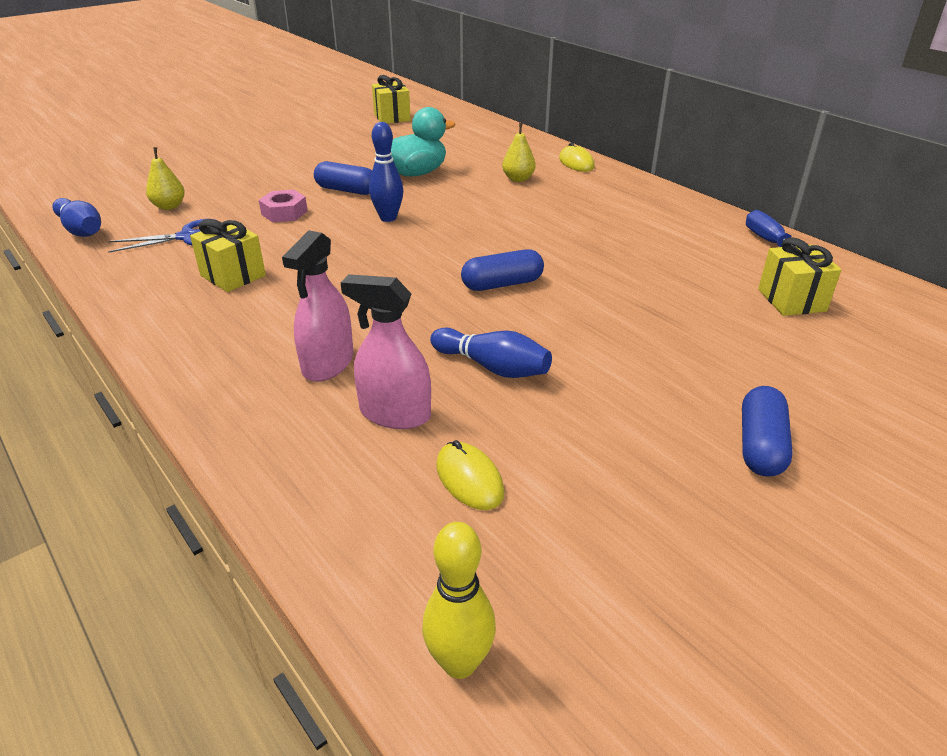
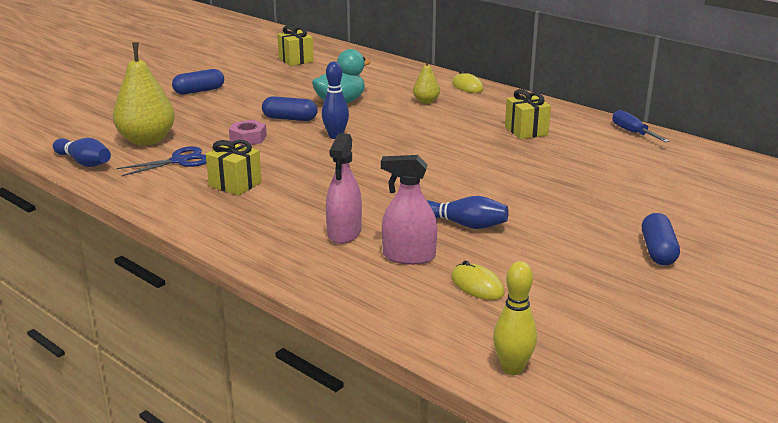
camera: 10 degrees left, 10 degrees down
(169, 206) = (147, 140): yellow pear -> yellow pear, size x1.98
(502, 284) = (447, 174): blue capsule -> blue capsule (199, 91)
(791, 300) = (657, 168): yellow gift -> yellow gift (526, 131)

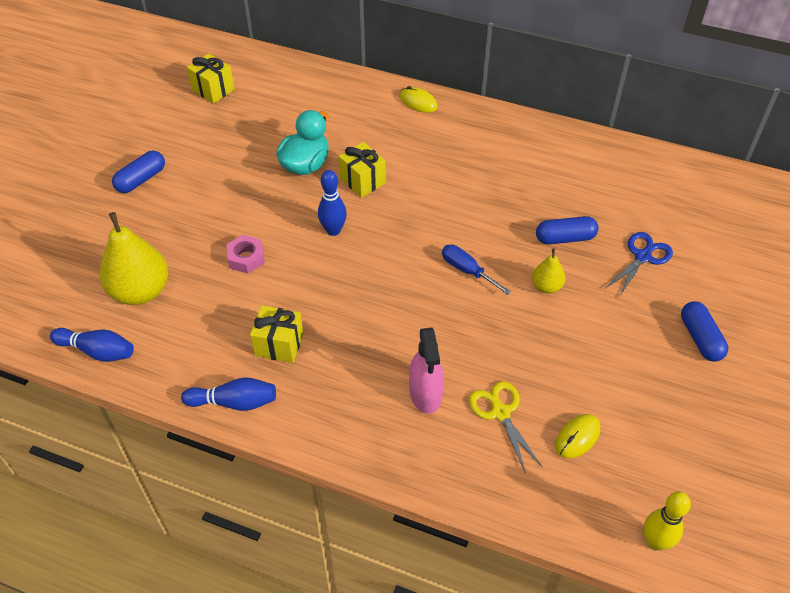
camera: 20 degrees left, 25 degrees up
(179, 161) = (198, 319): blue scissors -> blue scissors (642, 257)
(290, 119) = (269, 209): blue capsule -> blue capsule (565, 238)
(409, 256) = (500, 412): pink spray bottle -> yellow scissors
(426, 101) = (391, 141): yellow pear -> yellow pear (546, 286)
(464, 224) = (525, 347): blue bowling pin -> blue bowling pin (234, 402)
(477, 285) = (577, 437): yellow mouse -> yellow mouse turned 75 degrees counterclockwise
(526, 131) = (510, 172): yellow gift -> yellow gift (362, 181)
(632, 132) = (607, 150): blue screwdriver -> blue screwdriver (467, 270)

